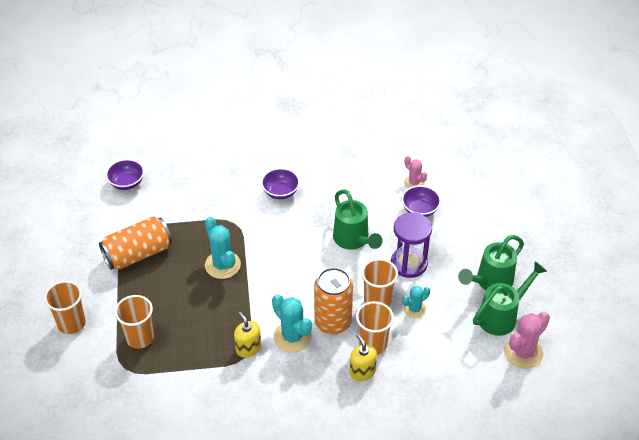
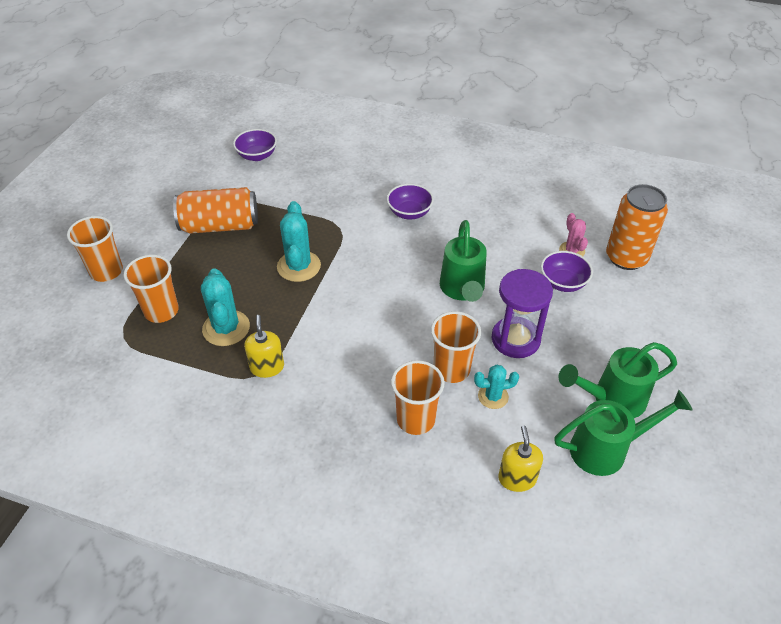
camera: 25 degrees right, 0 degrees up
(292, 337) = (325, 373): turquoise cactus -> turquoise cactus (226, 328)
(333, 322) = (383, 374): orange can -> orange can (626, 258)
(362, 372) = (383, 448): yellow soap dispenser -> yellow soap dispenser (517, 478)
(523, 353) = (613, 511): pink cactus -> none

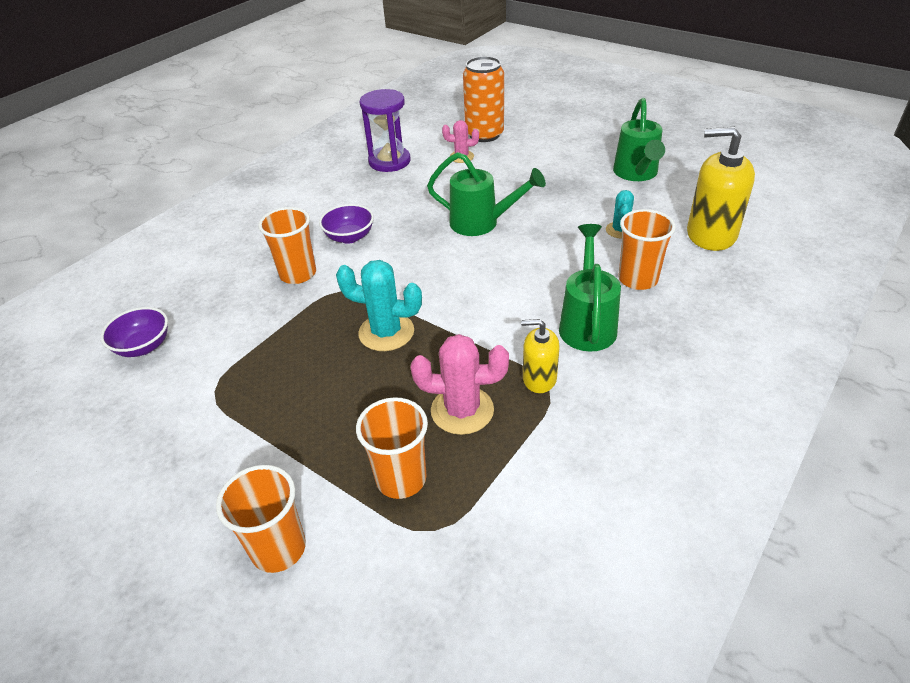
camera: 70 degrees left, 5 degrees down
(220, 226) = (263, 399): orange can -> none
(226, 328) = (462, 410): turquoise cactus -> pink cactus
(451, 369) = (581, 247): orange cup -> orange cup (298, 274)
(515, 339) = (556, 206): purple hourglass -> purple hourglass (389, 161)
(517, 478) = (711, 234): yellow soap dispenser -> yellow soap dispenser, size x1.78
(563, 282) = (498, 169): purple bowl -> none
(606, 449) = (686, 187): green watering can -> green watering can (587, 323)

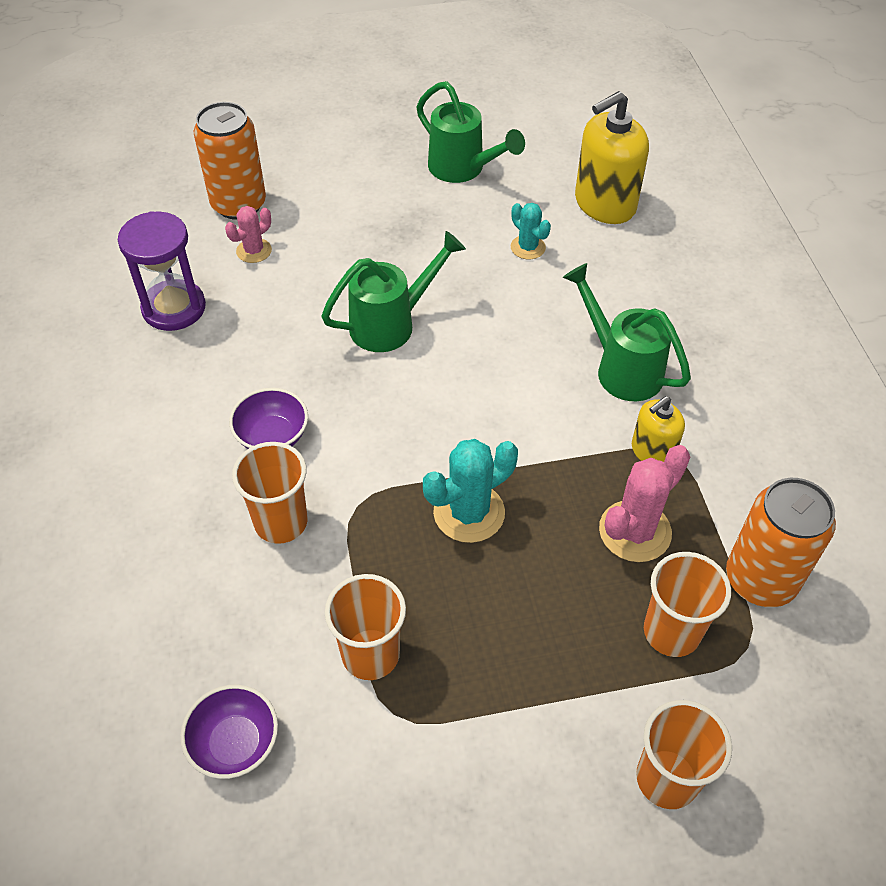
camera: 50 degrees left, 10 degrees up
(502, 501) = (760, 579): none -> orange can
(638, 279) = (605, 293): orange cup -> orange cup (370, 654)

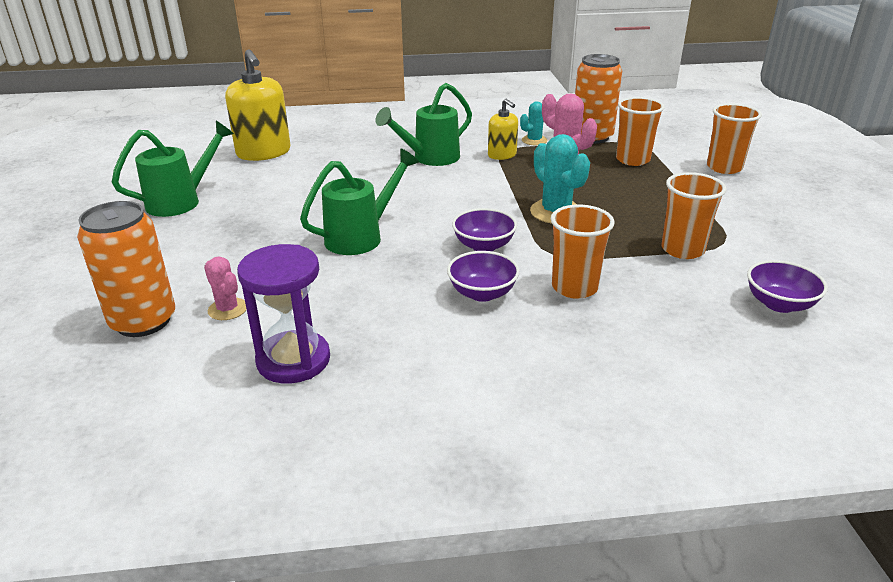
camera: 85 degrees left, 20 degrees down
(374, 435) = (484, 246): none -> purple bowl
(391, 324) = (361, 237): green watering can -> green watering can turned 75 degrees clockwise
(528, 247) = (296, 181): turquoise cactus -> turquoise cactus (534, 140)

